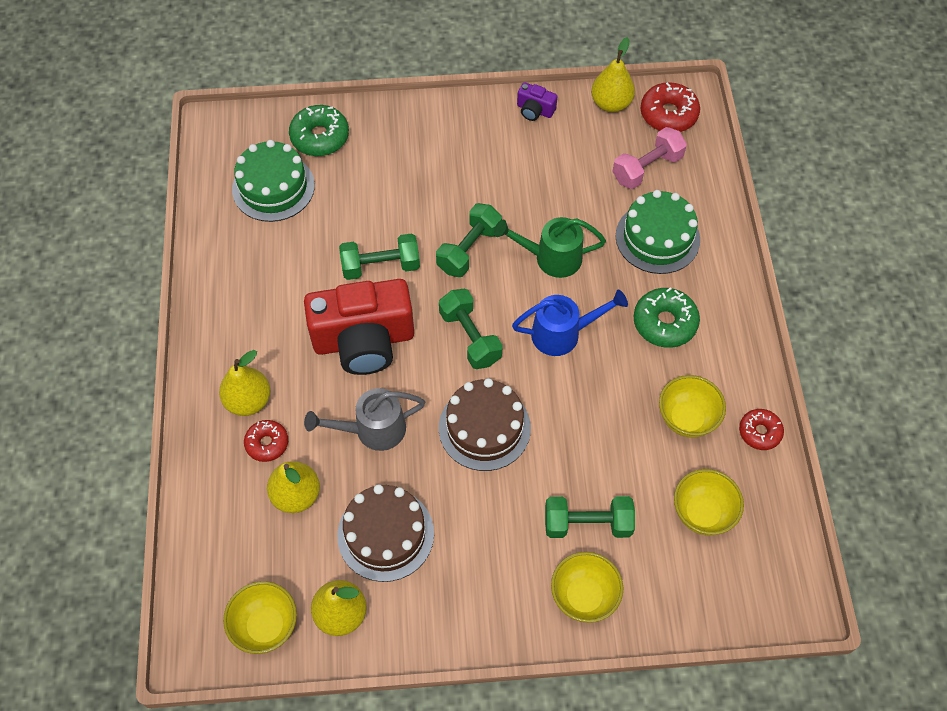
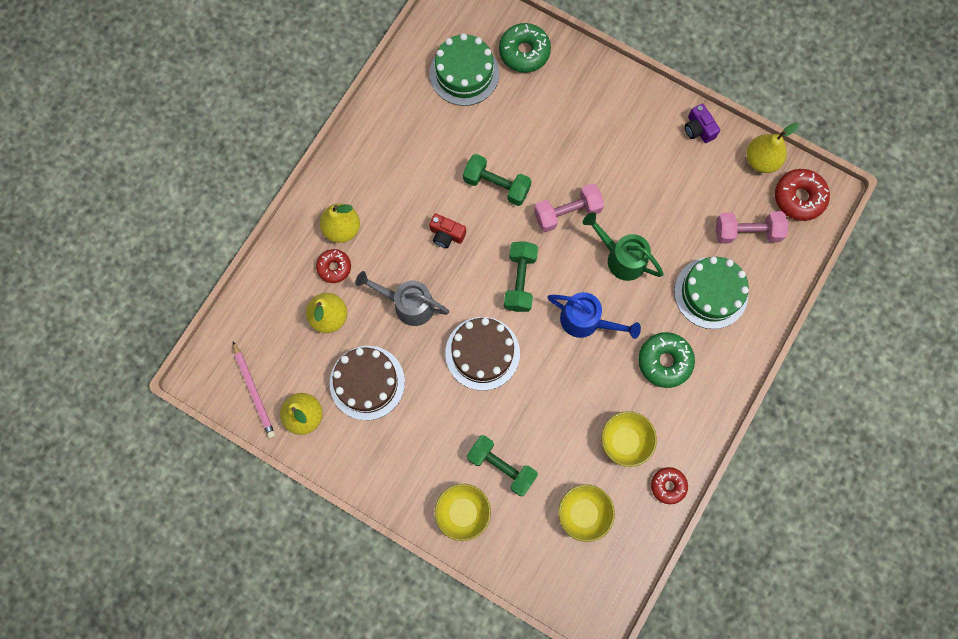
camera: 35 degrees right, 15 degrees up
(266, 626) = (254, 391): yellow bowl -> pink pencil
(364, 340) = (446, 235): red camera -> red camera, size x0.42
(469, 249) = (567, 213): green dumbbell -> pink dumbbell

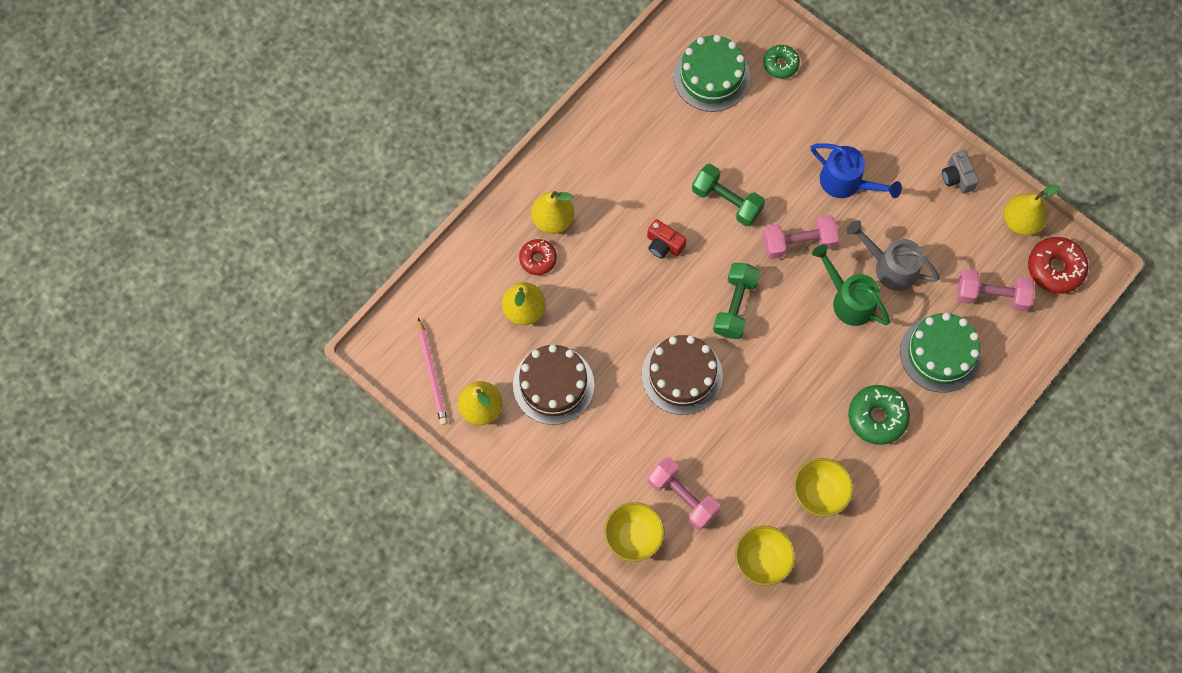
camera: 10 degrees right, 5 degrees down
(408, 304) = (610, 310): grey watering can -> grey watering can (890, 267)
(501, 466) = (682, 497): green dumbbell -> pink dumbbell
(524, 52) = (780, 64): green donut -> green donut, size x0.64
(586, 321) = (799, 360): blue watering can -> blue watering can (846, 183)
(668, 486) = (858, 548): red donut -> none
(698, 129) = (957, 177): purple camera -> grey camera

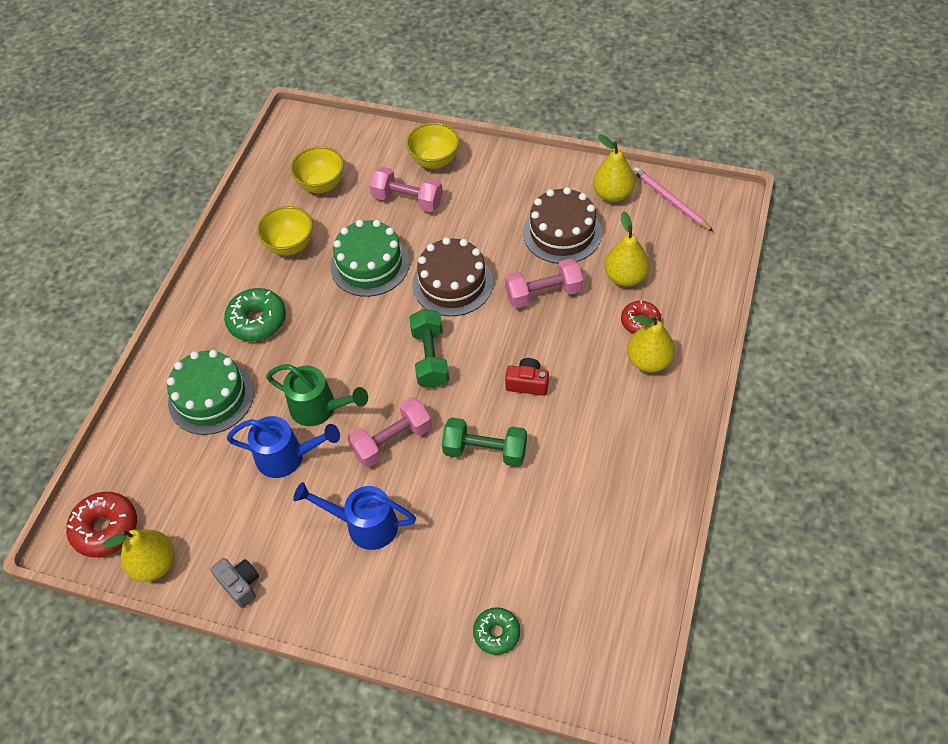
camera: 160 degrees right, 15 degrees down
(711, 76) = (569, 581): green cake -> green cake (370, 264)
(890, 267) = (287, 457): grey watering can -> blue watering can
(991, 295) = (171, 472): pink dumbbell -> pink dumbbell (543, 293)

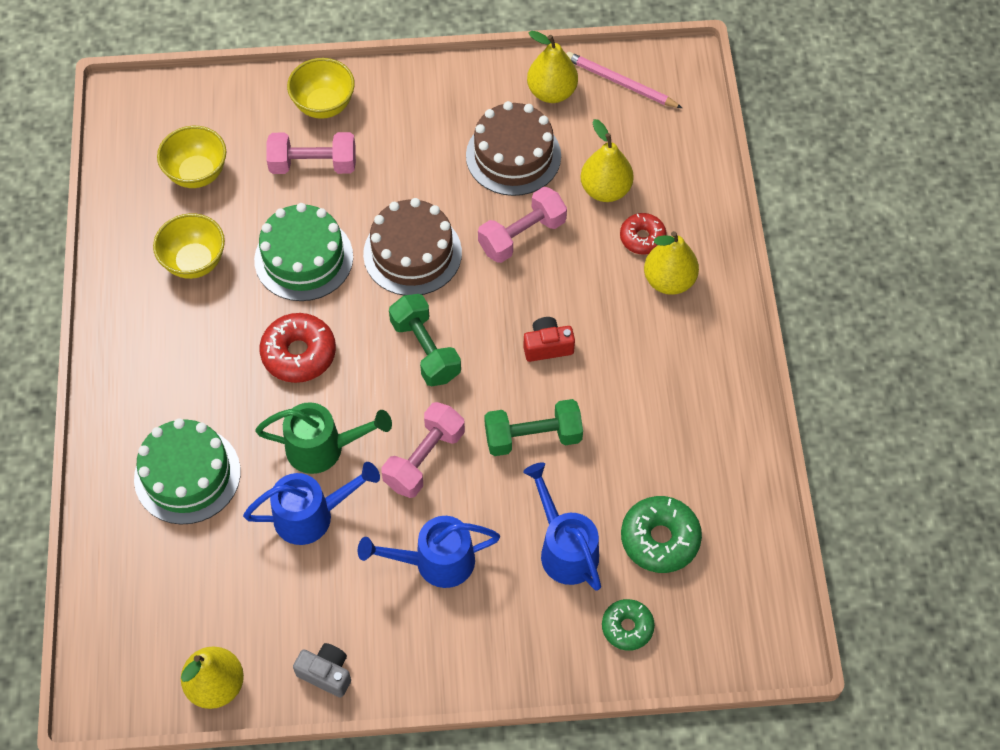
camera: 25 degrees left, 5 degrees up
(105, 528) = (137, 666): red donut -> red donut (299, 354)
(257, 320) = (198, 367): green donut -> green donut (660, 539)
(472, 549) = (565, 548): none -> blue watering can

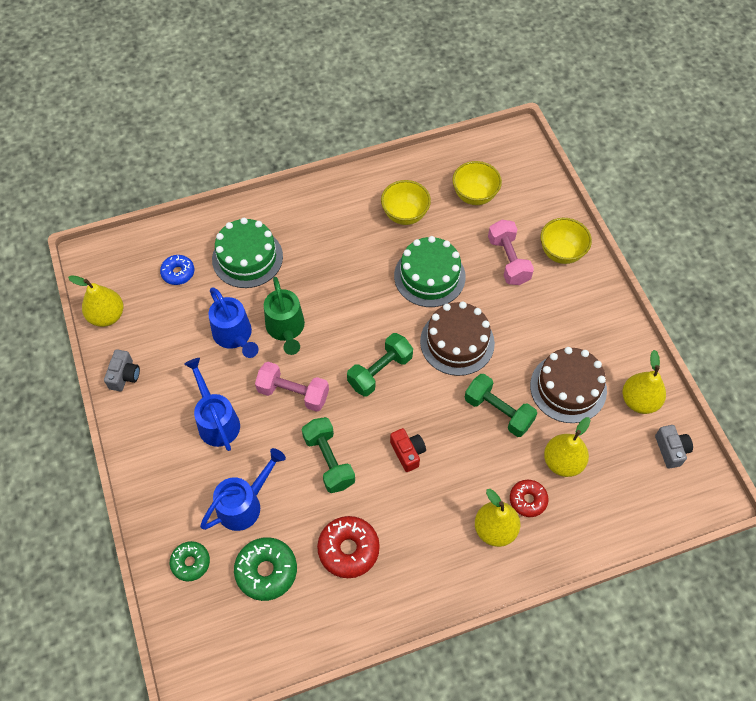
camera: 75 degrees right, 0 degrees up
(177, 573) = (178, 273): none -> blue donut
(299, 354) = (353, 294): red donut -> red donut (348, 549)
(522, 236) = (498, 411): pink dumbbell -> green dumbbell
(620, 83) = (671, 450): pink pencil -> grey camera

